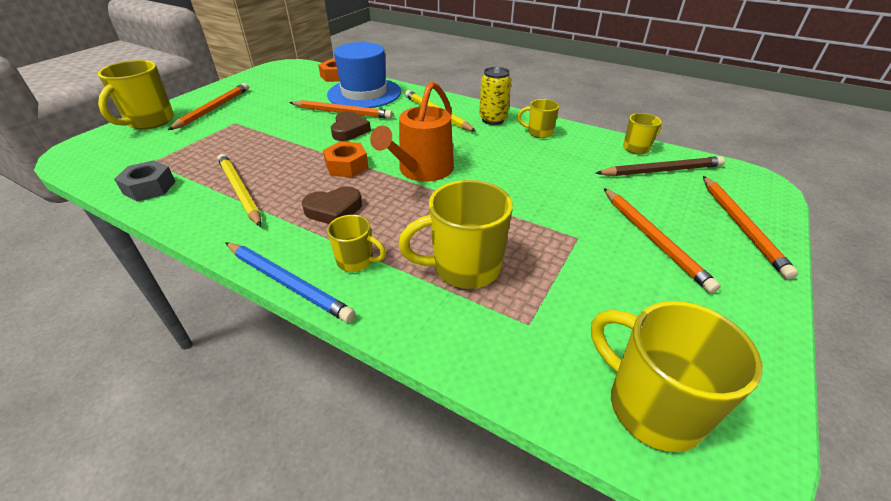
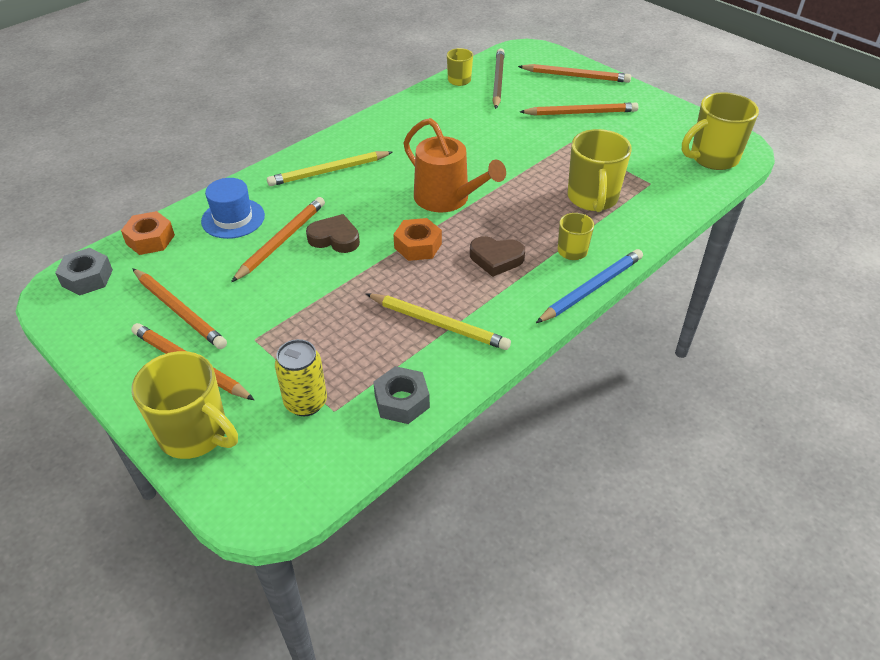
camera: 75 degrees left, 5 degrees up
(240, 191) = (438, 324): yellow pencil -> yellow pencil turned 135 degrees counterclockwise
(265, 96) = (179, 311): none -> orange pencil
(297, 69) = (87, 278): none -> grey nut
(334, 210) = (496, 259): brown heart -> brown heart turned 105 degrees clockwise
(364, 93) = (233, 218): blue hat -> blue hat, size x0.62
(493, 119) = (364, 139): yellow can -> yellow can (306, 402)
(539, 133) = (406, 119): yellow mug -> none

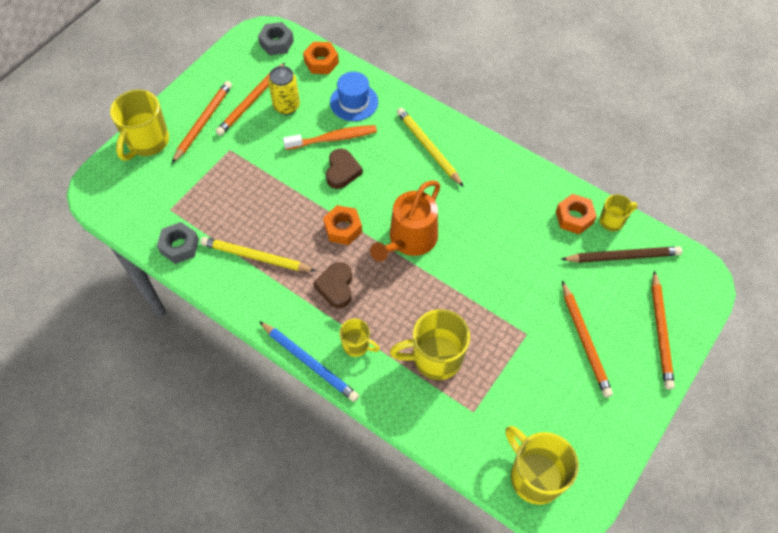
camera: 80 degrees right, 15 degrees up
(281, 241) = (333, 138): orange pencil -> orange toothbrush
(306, 402) = (175, 192): yellow can -> yellow can (286, 106)
(438, 324) = (256, 257): yellow pencil -> yellow pencil turned 90 degrees clockwise
(449, 98) = (574, 217): none -> orange nut

